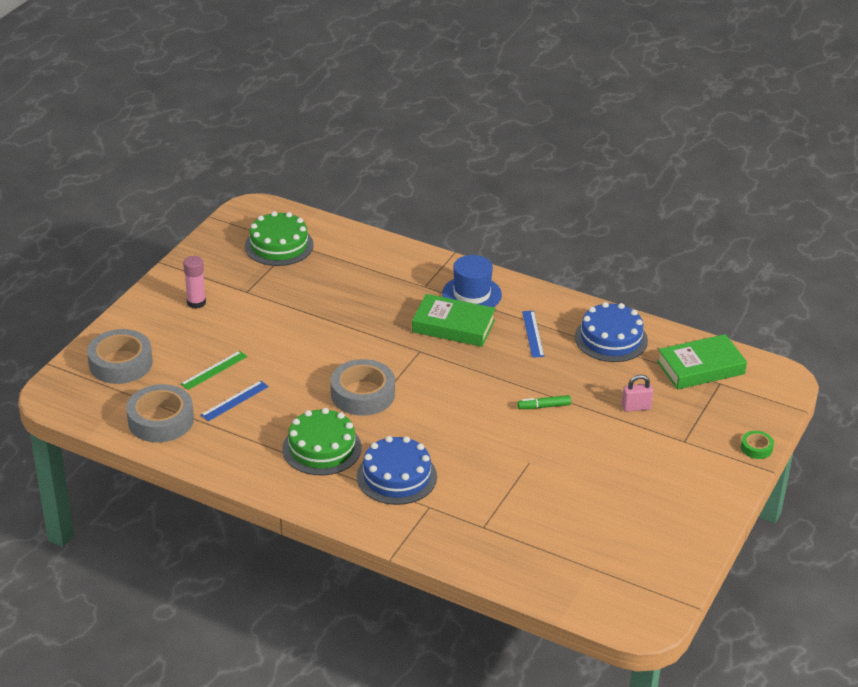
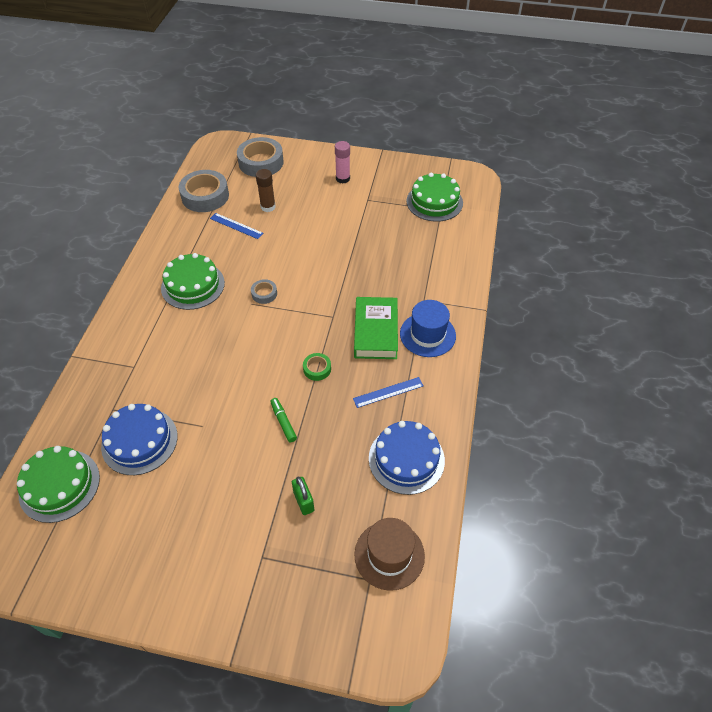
camera: 75 degrees right, 15 degrees up
(214, 370) = (268, 207): green ruler -> brown glue stick
(362, 394) = (264, 294): grey tape -> grey tape, size x0.48
(396, 476) = (167, 338): blue cake -> blue cake (139, 441)
(568, 571) = (59, 485): none -> green cake
(636, 407) = (303, 501): pink padlock -> green padlock
(700, 368) = (389, 555): green book -> brown hat
(756, 448) = (267, 637): green tape -> green tape (317, 369)

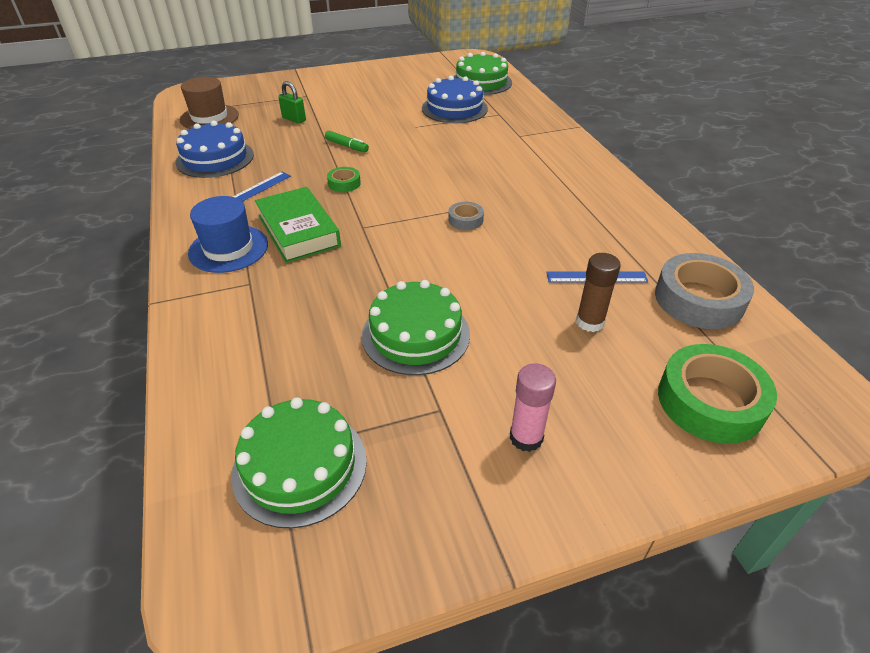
camera: 150 degrees right, 10 degrees down
(193, 285) = (554, 200): green cake -> green cake (415, 334)
(261, 162) = (710, 401): grey tape -> green tape

